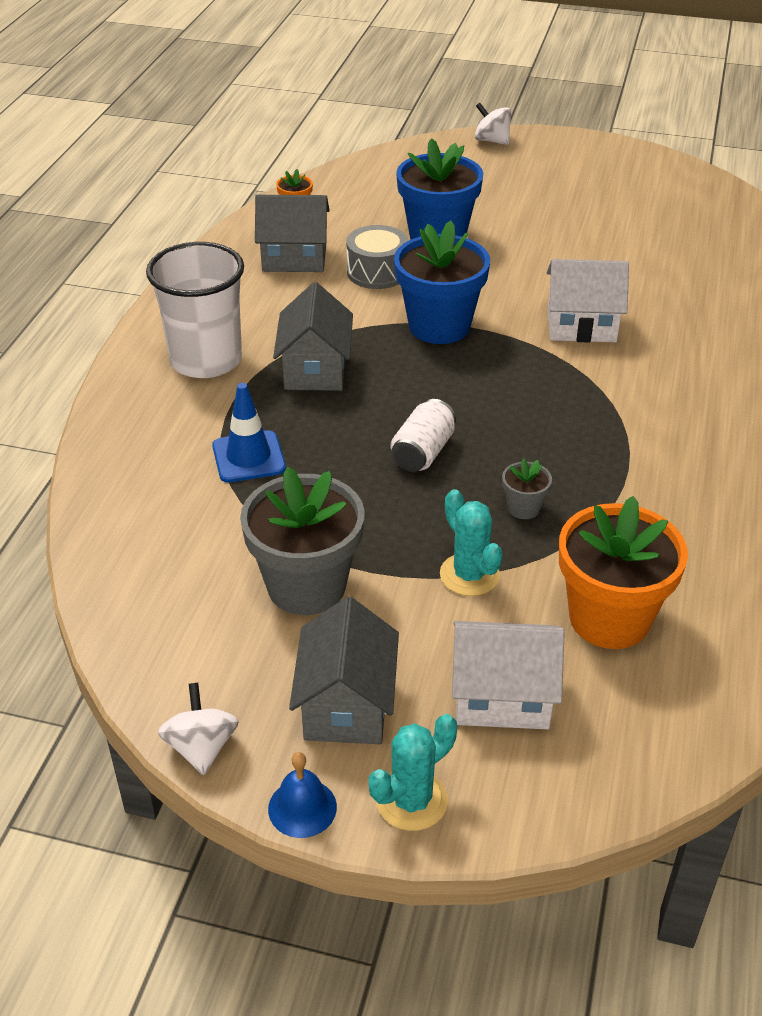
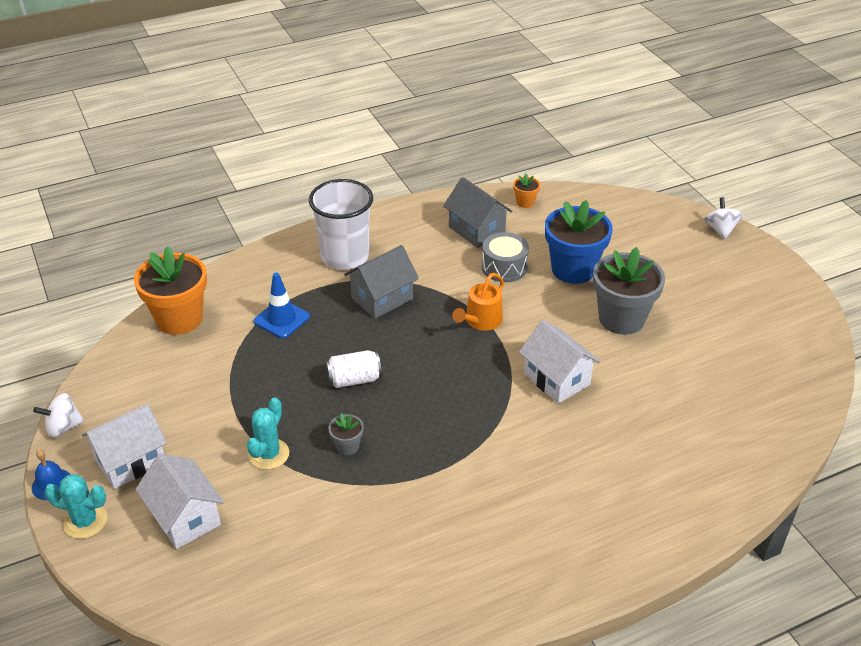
camera: 50 degrees right, 0 degrees up
(201, 747) = (63, 427): white spinning top -> white spinning top turned 150 degrees counterclockwise
(306, 586) = (203, 398): grey flower pot -> grey flower pot (621, 319)
(346, 705) = (130, 461): grey house -> white house
(439, 326) = (481, 321): blue flower pot -> orange watering can
(609, 618) = (286, 531): orange flower pot -> orange flower pot (179, 319)

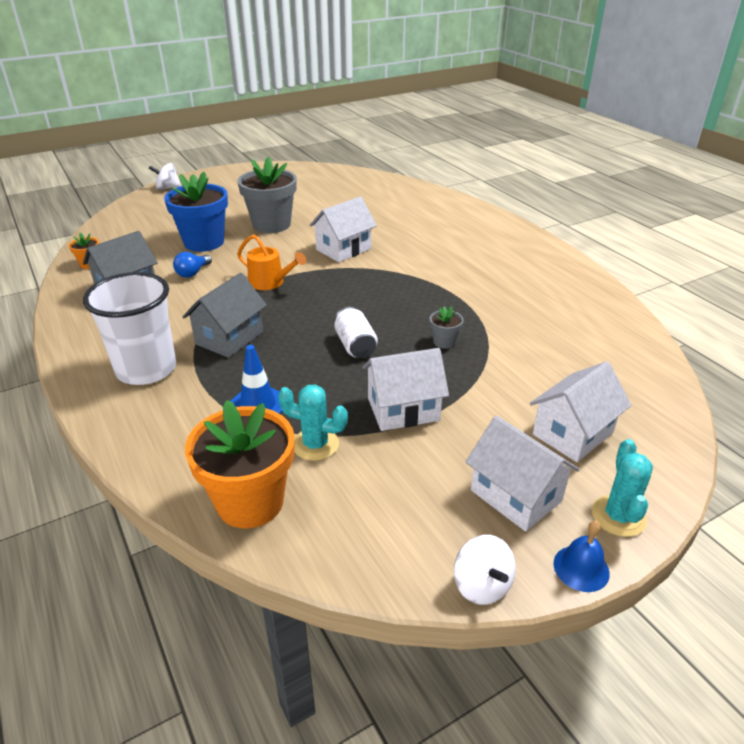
camera: 95 degrees left, 5 degrees down
(251, 405) = (403, 409): none -> white house
(269, 454) = (469, 388): turquoise cactus -> turquoise cactus (315, 444)
(382, 298) = (229, 338): grey house -> grey house turned 75 degrees clockwise
(504, 267) = (193, 273): grey drum -> blue light bulb

